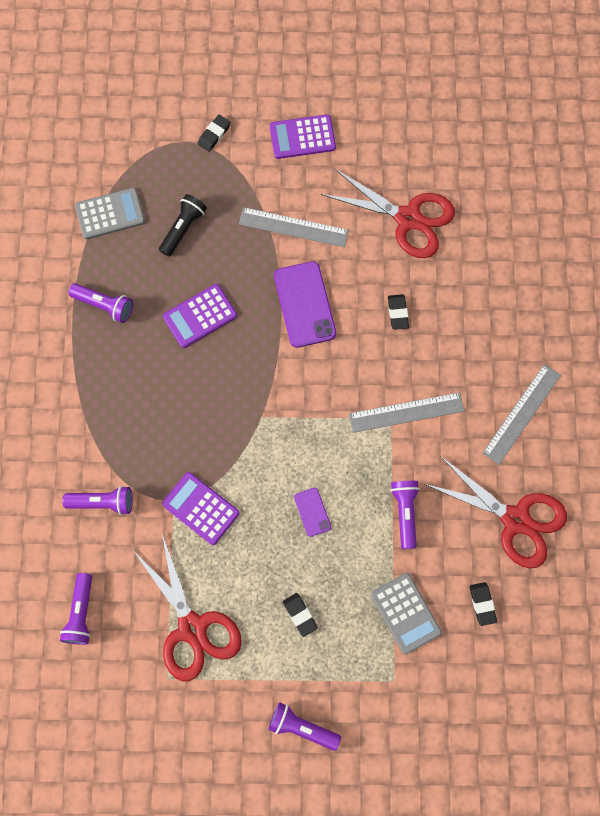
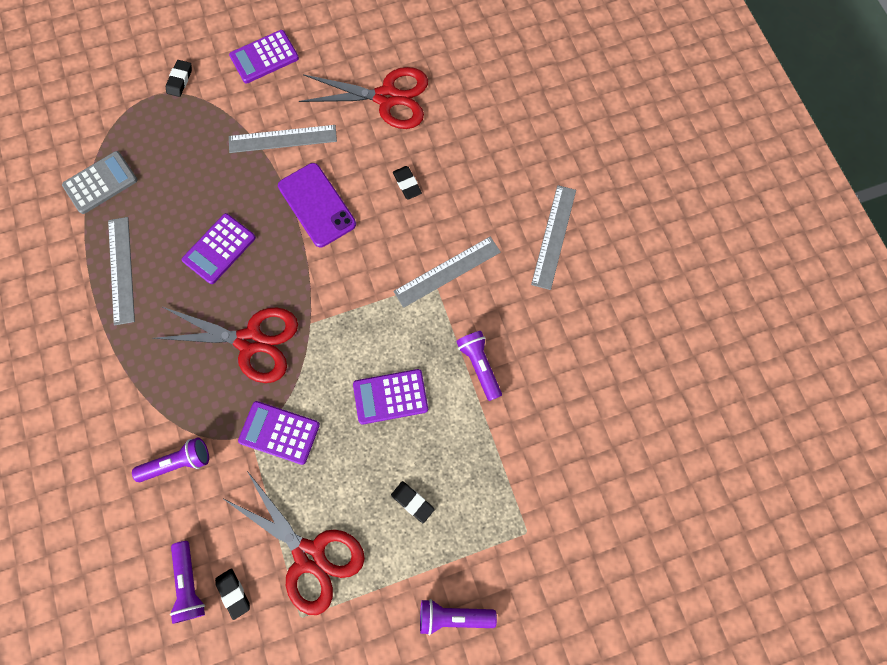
camera: 20 degrees left, 0 degrees up
(104, 305) = (121, 270): purple flashlight -> grey ruler
(183, 228) = (177, 173): black flashlight -> none
(312, 512) = (390, 397): purple phone -> purple calculator
(405, 613) = (514, 462): grey calculator -> none
(482, 604) = (583, 426): black eraser -> black eraser (233, 593)
(515, 519) = (584, 335): red scissors -> red scissors (250, 341)

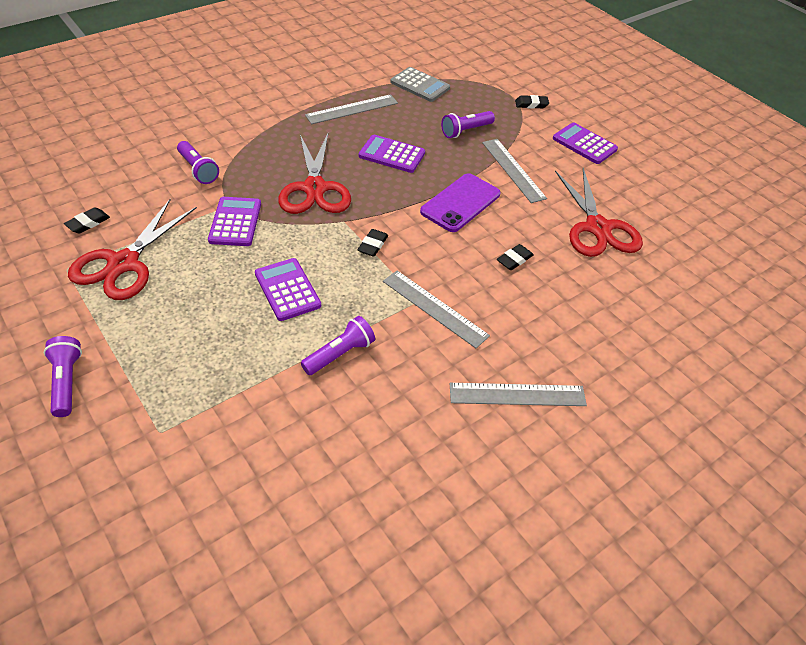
camera: 70 degrees right, 25 degrees down
(190, 583) = (96, 196): purple flashlight -> purple flashlight (465, 131)
(412, 502) = (182, 327): black eraser -> black eraser (372, 245)

